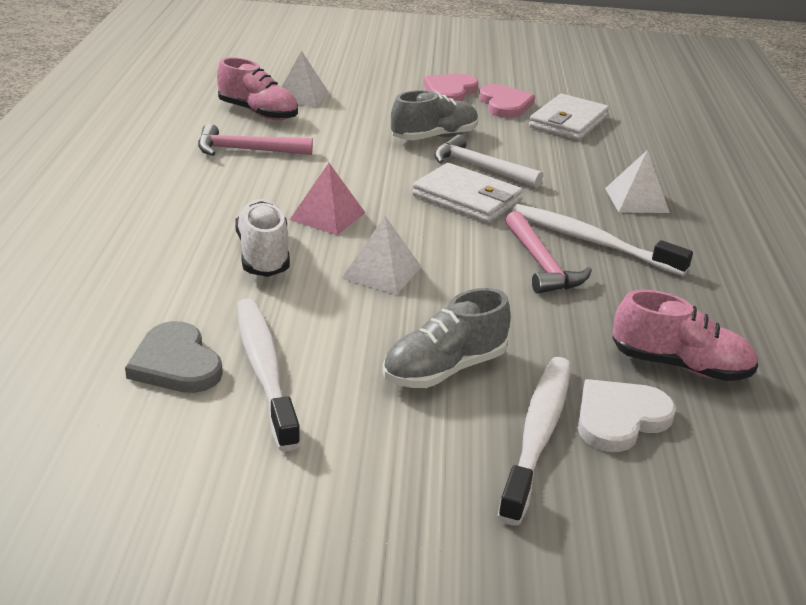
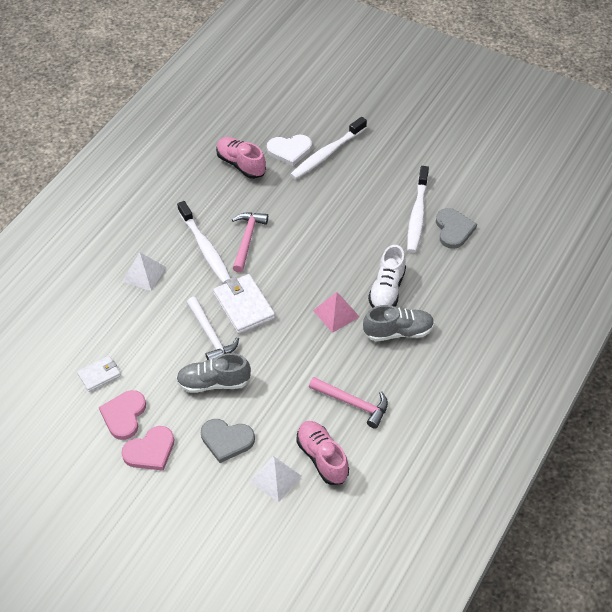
camera: 150 degrees left, 20 degrees up
(377, 107) = (226, 440): none -> grey heart
(381, 272) = (333, 258): white pyramid -> none
(444, 369) = (342, 193): grey shoe -> grey shoe (398, 332)
(568, 122) = (99, 375): white wallet -> white wallet, size x0.60

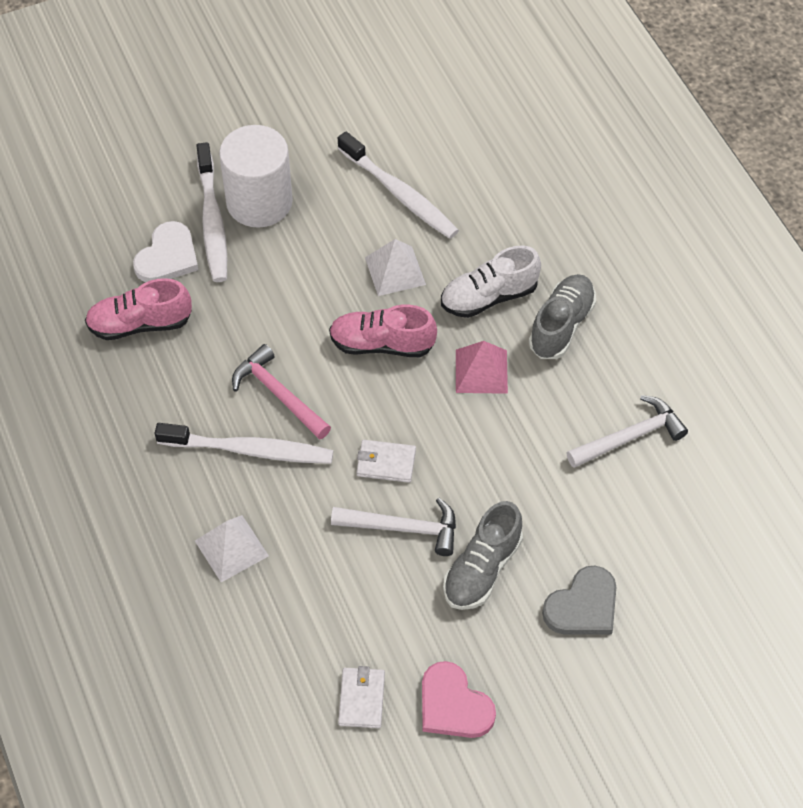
camera: 55 degrees left, 5 degrees up
(150, 451) = (534, 704): pink heart -> none
(244, 306) = (386, 463): white wallet -> white wallet, size x0.60
(275, 478) = (679, 585): white pyramid -> white pyramid (395, 271)
(322, 458) = (685, 517): pink shoe -> pink shoe (382, 344)
(353, 403) = (630, 437): pink hammer -> white hammer
(356, 164) = (259, 202): none -> white cylinder
(387, 290) = (489, 297): white shoe -> white shoe turned 105 degrees clockwise
(453, 229) = (454, 174): grey heart -> none

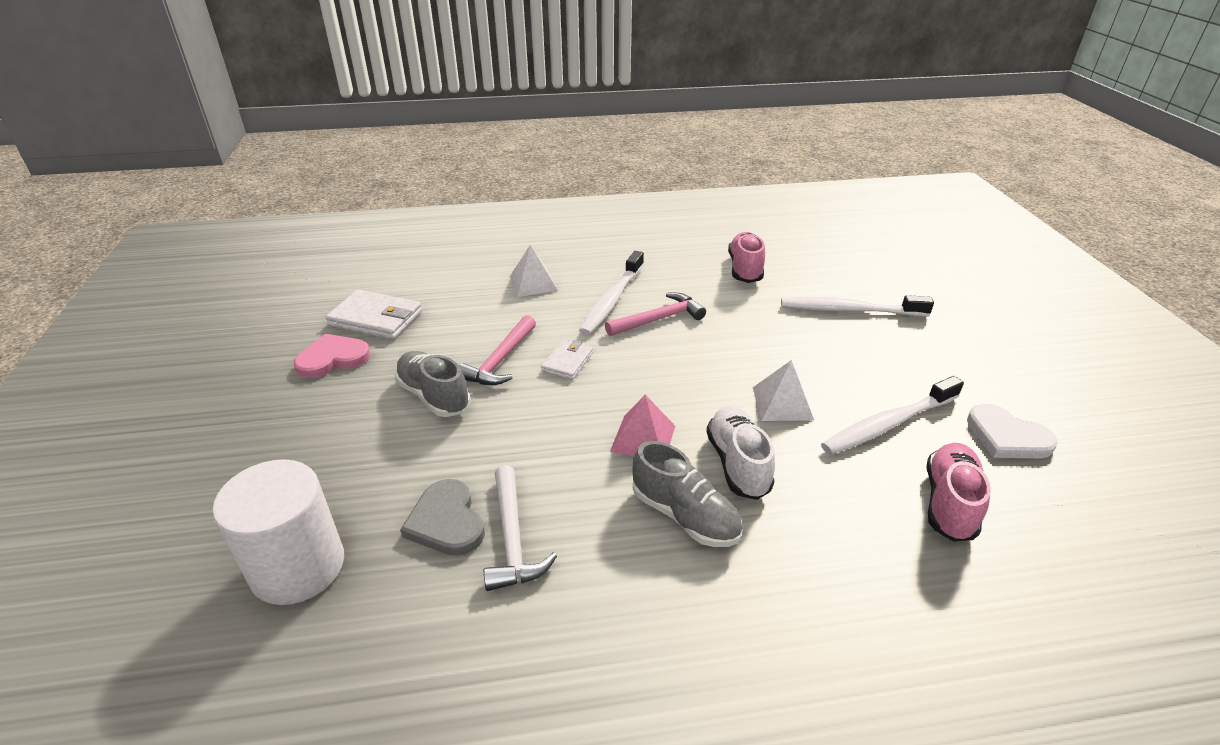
camera: 105 degrees right, 20 degrees down
(167, 257) = (811, 286): white heart -> white heart (1007, 437)
(259, 202) = (872, 336): white cylinder -> white cylinder (298, 567)
(361, 699) = (376, 319): white wallet -> white wallet, size x1.68
(382, 344) = (694, 380): pink shoe -> pink shoe (949, 503)
(403, 528) = (500, 360): white hammer -> pink hammer
(583, 606) = (352, 451): grey heart -> grey heart (446, 521)

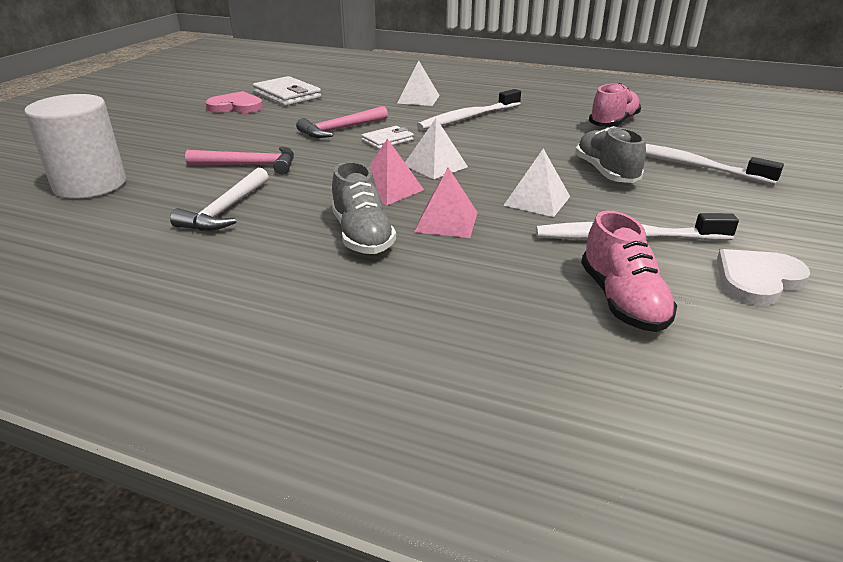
camera: 30 degrees right, 5 degrees down
(434, 396) = (273, 135): grey shoe -> grey shoe (606, 172)
(446, 521) = (198, 191): grey heart -> none
(651, 386) = (435, 166): none -> white pyramid
(658, 319) = (493, 134): pink hammer -> pink hammer (249, 165)
(737, 464) = (446, 222): white shoe -> pink pyramid
(949, 503) = (622, 300): pink shoe -> pink shoe turned 120 degrees clockwise
(1007, 437) = (757, 280): white heart -> white heart turned 75 degrees clockwise

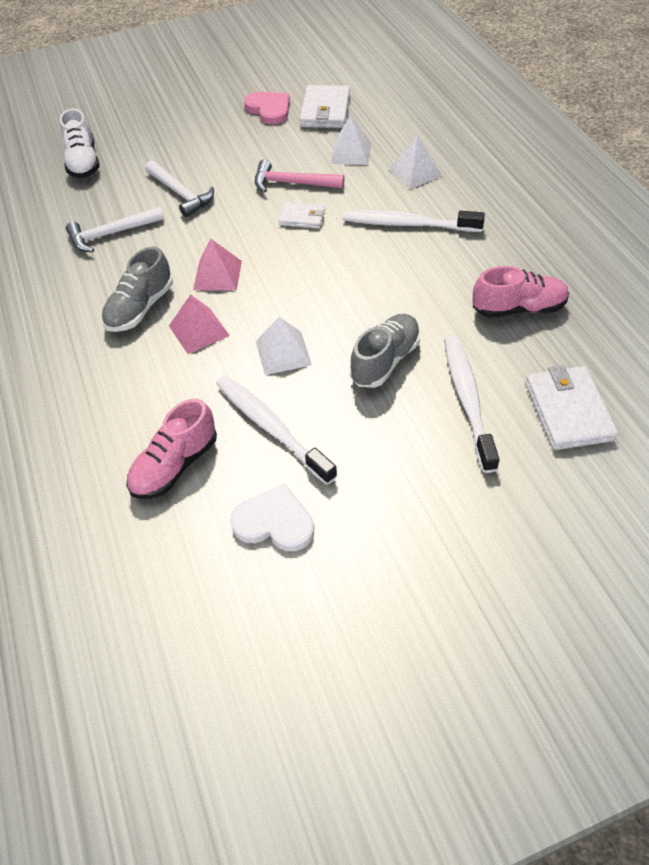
camera: 50 degrees right, 20 degrees up
(90, 185) = (83, 162): white cylinder -> white shoe
(249, 165) = (181, 194): pink hammer -> white hammer
(435, 166) = (284, 269): white pyramid -> white pyramid (350, 152)
(735, 145) = (568, 411): none -> white wallet

